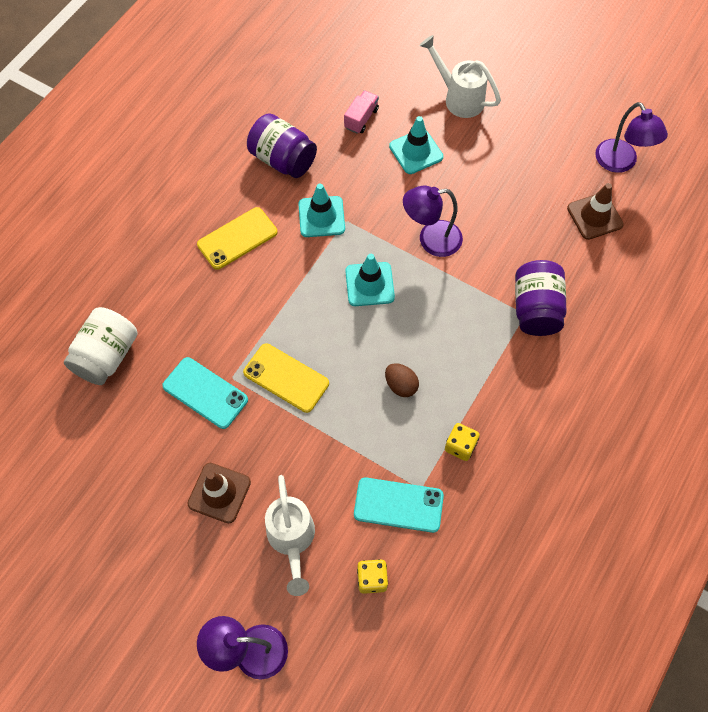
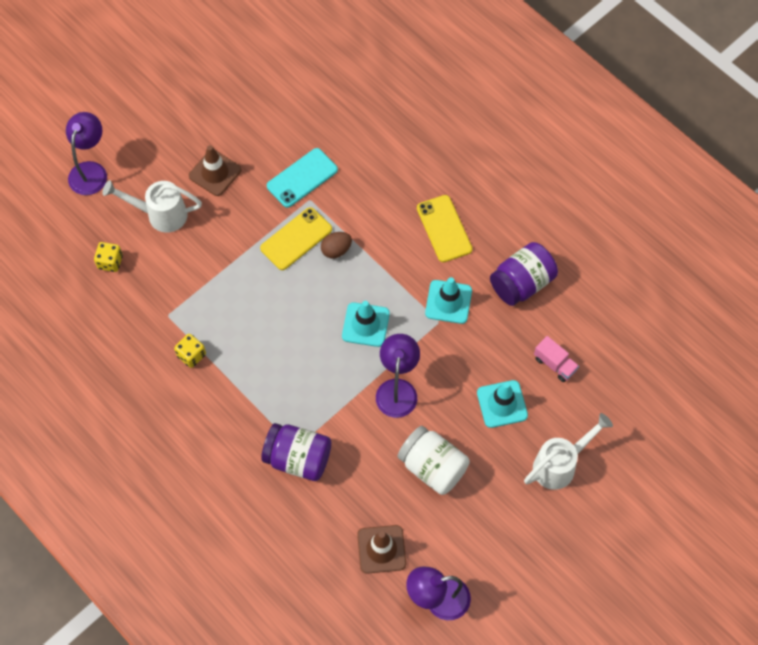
camera: 105 degrees right, 0 degrees up
(107, 356) = (358, 114): white jar -> white jar (433, 467)
(398, 505) = (160, 295): turquoise phone -> none
(401, 385) = (260, 324): brown egg -> brown egg (336, 250)

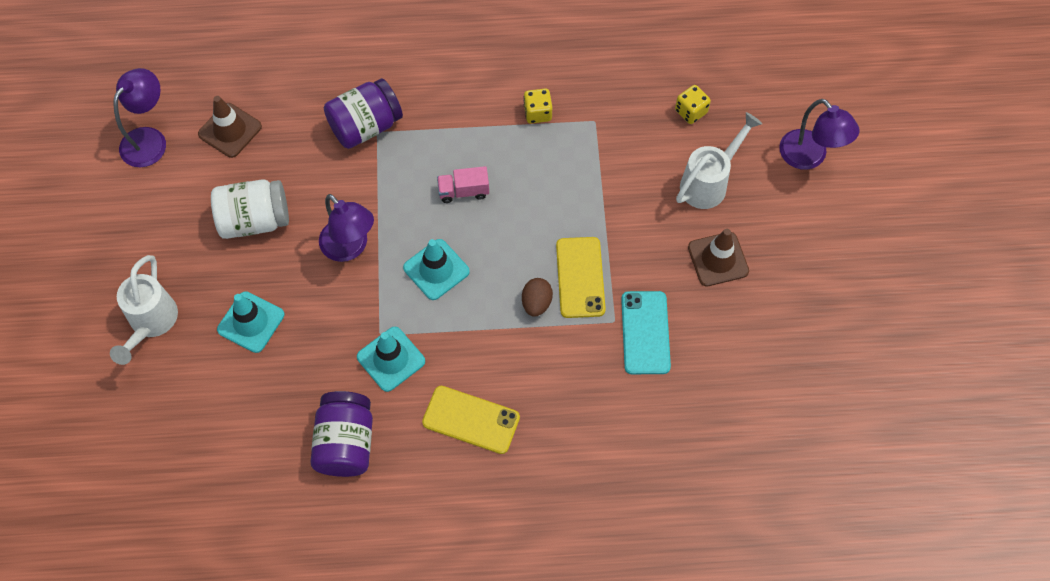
camera: 130 degrees right, 0 degrees up
(555, 364) = (240, 401): pink truck -> pink truck (463, 191)

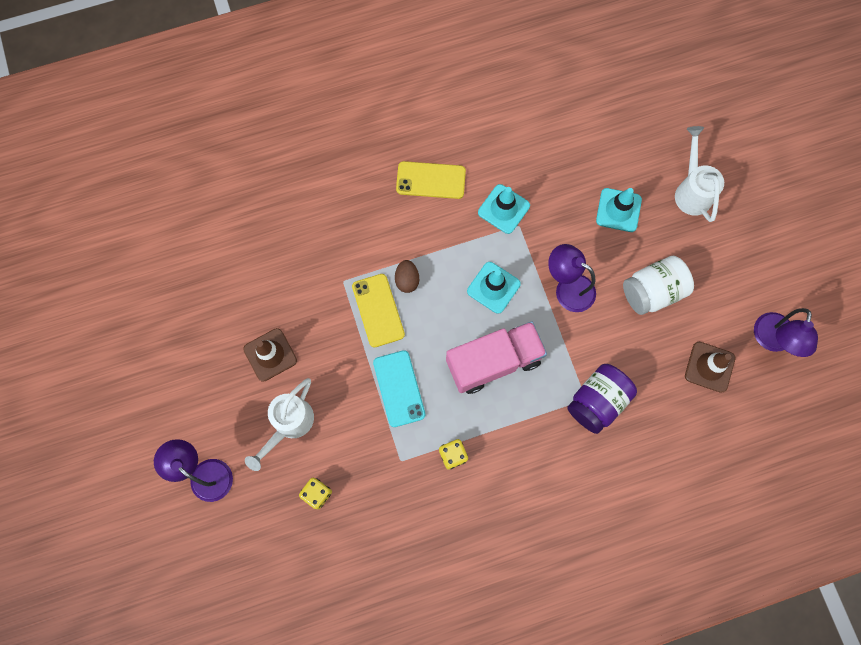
camera: 165 degrees right, 10 degrees up
(346, 443) = (514, 142): purple jar -> none
(463, 191) = (493, 361): pink truck -> pink truck, size x2.12
(645, 332) = (317, 278): turquoise phone -> turquoise phone (399, 388)

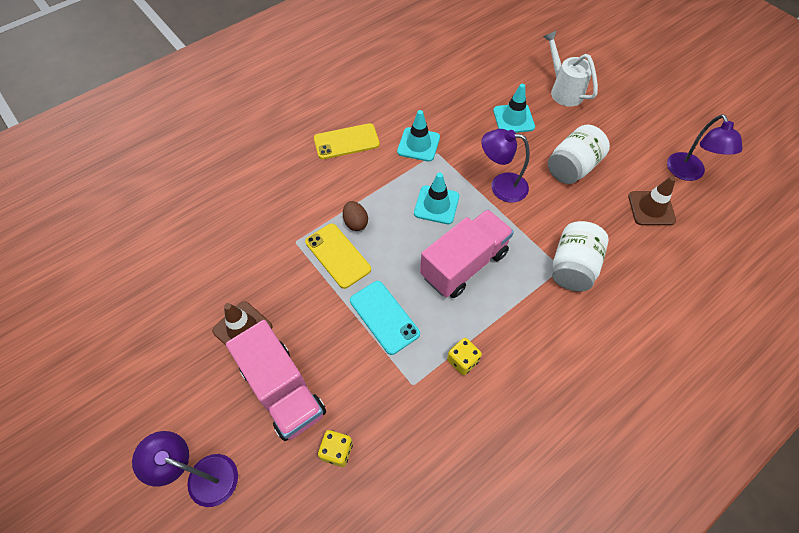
camera: 20 degrees left, 15 degrees down
(289, 425) = (283, 390): white watering can -> pink truck
(597, 401) = (573, 267): purple jar -> white jar

